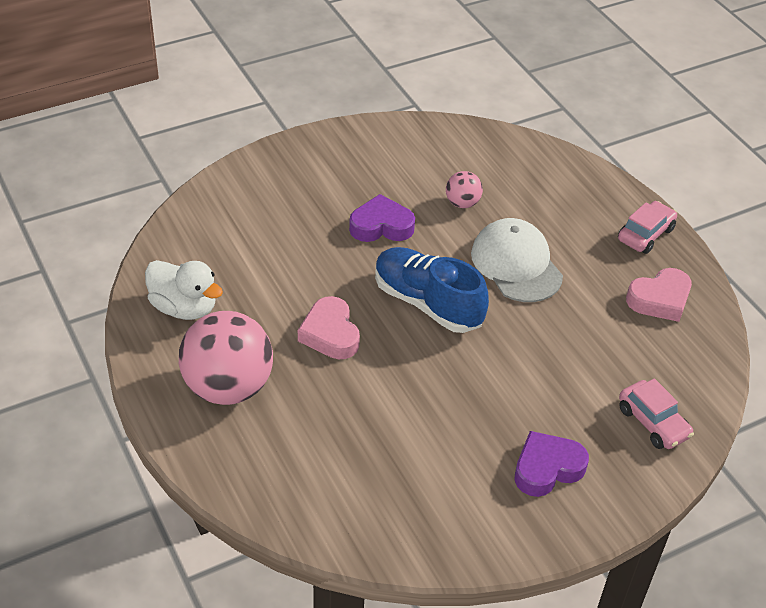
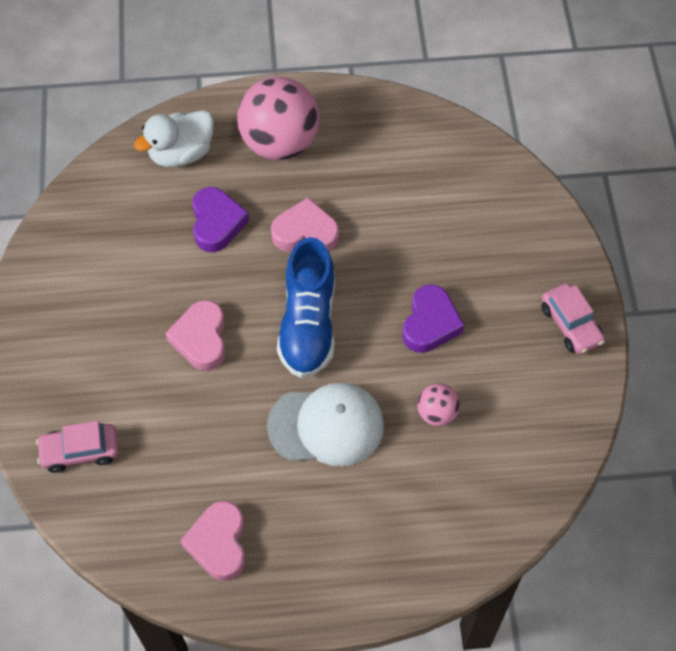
camera: 115 degrees right, 15 degrees up
(184, 307) = (384, 135): white duck -> white duck (181, 153)
(427, 303) = (308, 324): blue shoe -> blue shoe turned 120 degrees clockwise
(488, 374) = (201, 339): none -> pink heart
(547, 468) = (81, 340): purple heart -> purple heart (217, 223)
(645, 234) = (317, 583): pink car -> pink car (571, 325)

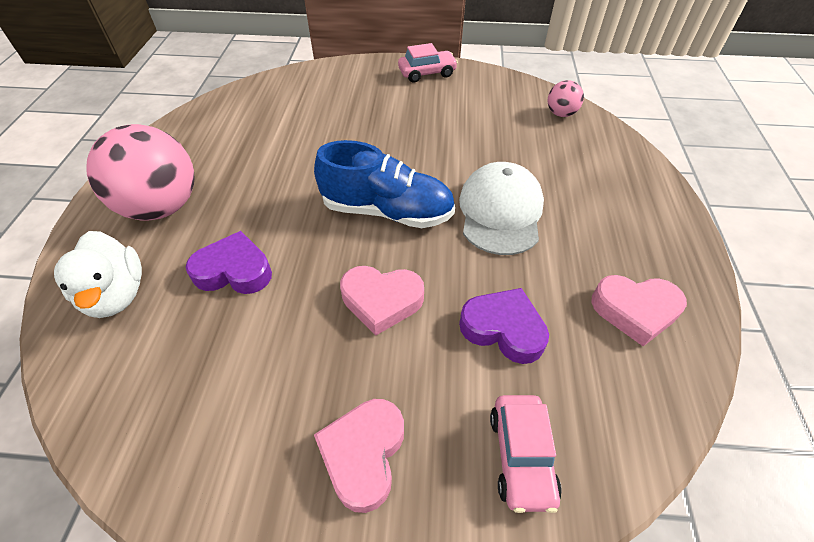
camera: 80 degrees left, 10 degrees down
(305, 233) = (282, 201): pink heart -> pink heart (363, 454)
(430, 323) = (408, 137): purple heart -> purple heart (503, 329)
(437, 413) = (494, 144): pink ball -> pink ball (561, 114)

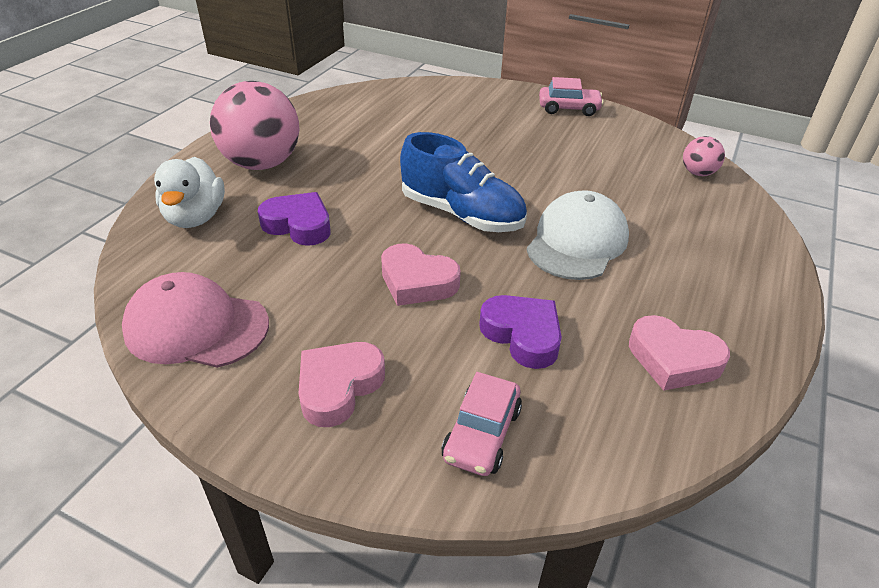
camera: 20 degrees right, 10 degrees down
(178, 436) = (196, 327): none -> pink cap

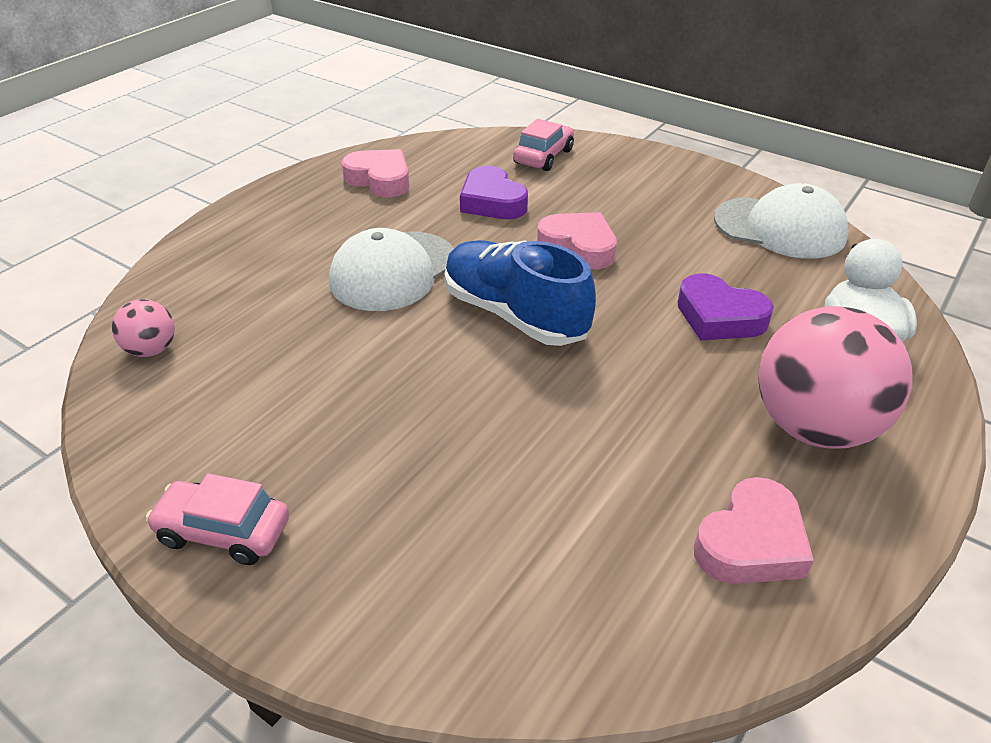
camera: 170 degrees left, 0 degrees up
(196, 327) = (780, 228): pink cap -> white cap
(338, 387) = (645, 184): pink heart -> pink heart (751, 542)

